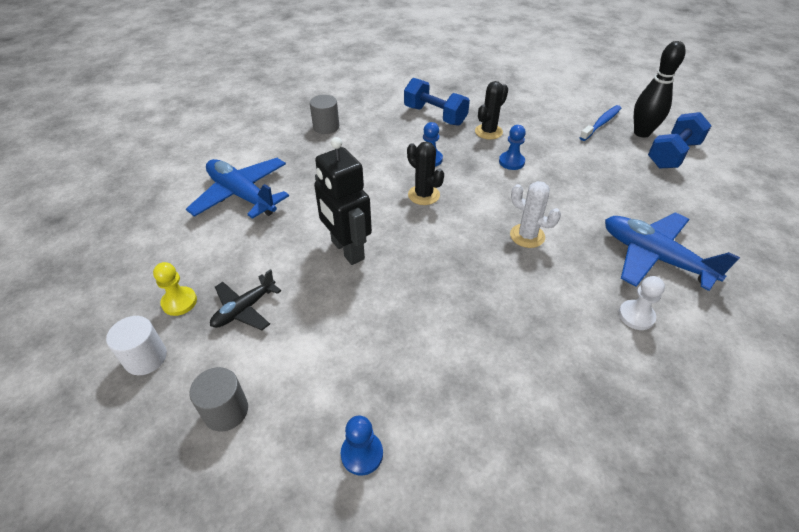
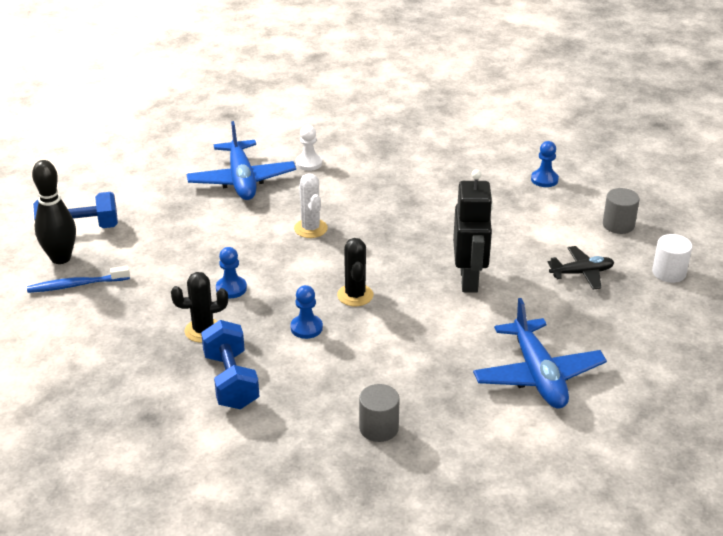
camera: 145 degrees left, 10 degrees down
(179, 302) = (634, 299): yellow pawn -> none

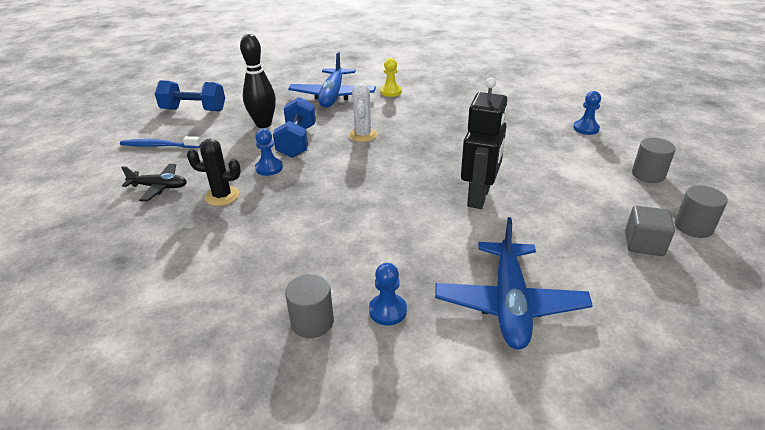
camera: 20 degrees right, 0 degrees up
(61, 258) = (165, 126): black bowling pin -> black bowling pin (263, 124)
(231, 381) = (211, 243): blue dumbbell -> blue dumbbell (297, 141)
(306, 328) = (307, 210): blue pawn -> blue pawn (387, 311)
(309, 163) = (390, 92): white pawn -> yellow pawn
(355, 295) = (367, 191): black cactus -> none
(581, 273) = (595, 211): black plane -> black plane (159, 187)
(631, 298) = (644, 244): none -> grey cube
(669, 272) = (693, 227): white cylinder -> grey cylinder

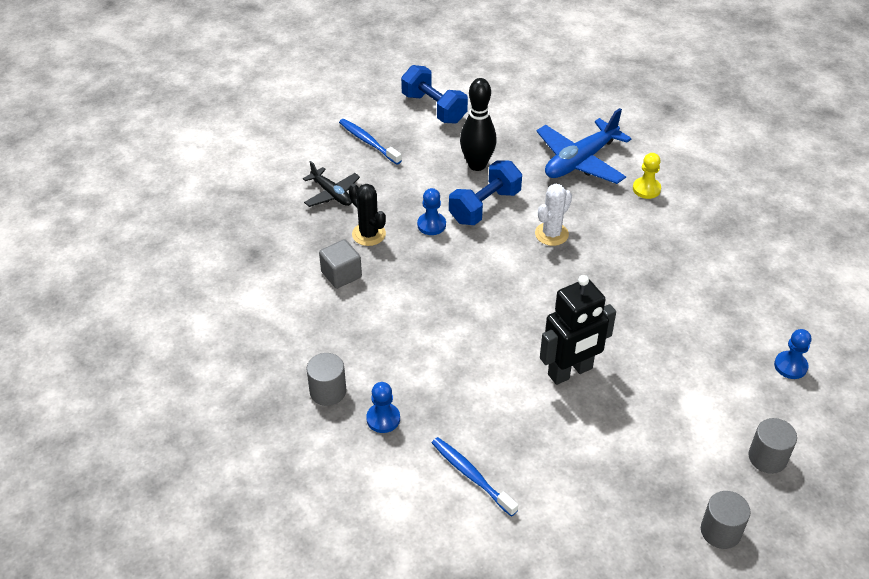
camera: 40 degrees right, 10 degrees up
(509, 303) = (471, 476): blue plane -> blue toothbrush
(644, 244) = (648, 511): grey cube -> grey cube (341, 274)

